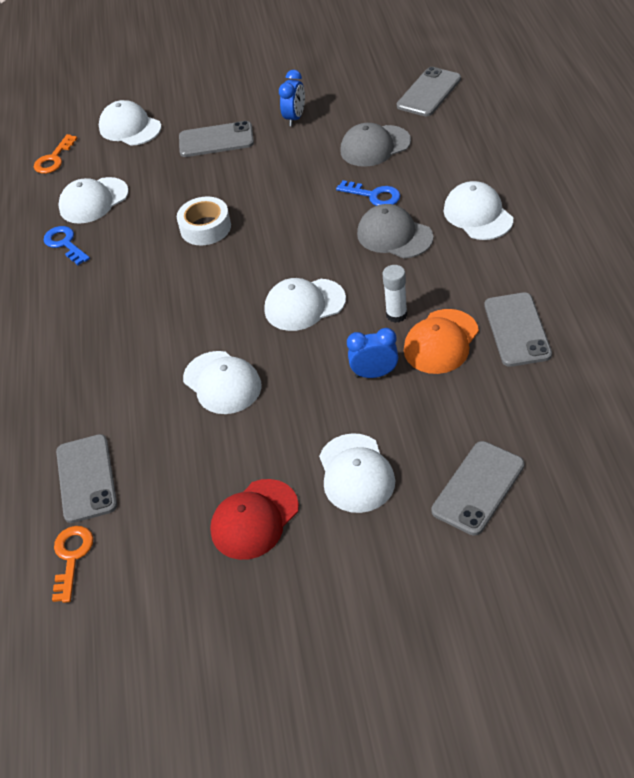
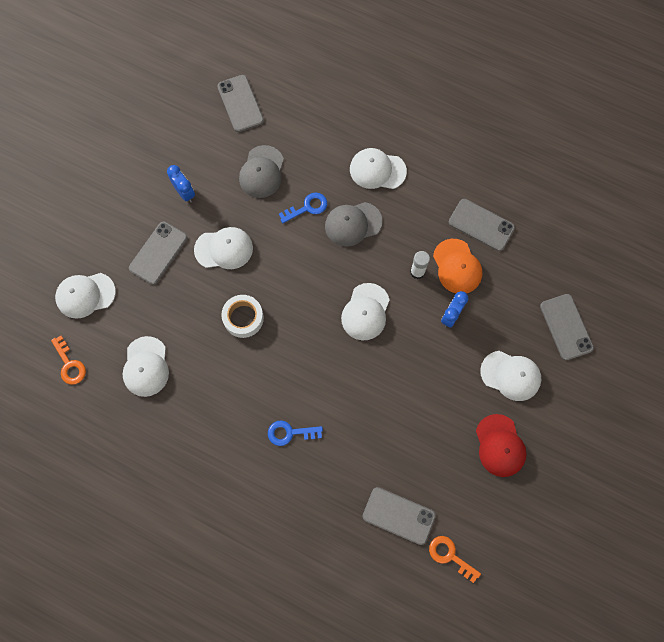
camera: 60 degrees left, 25 degrees up
(65, 244) = (174, 410): blue key -> blue key (289, 433)
(222, 382) = (388, 397): white cap -> white cap (224, 249)

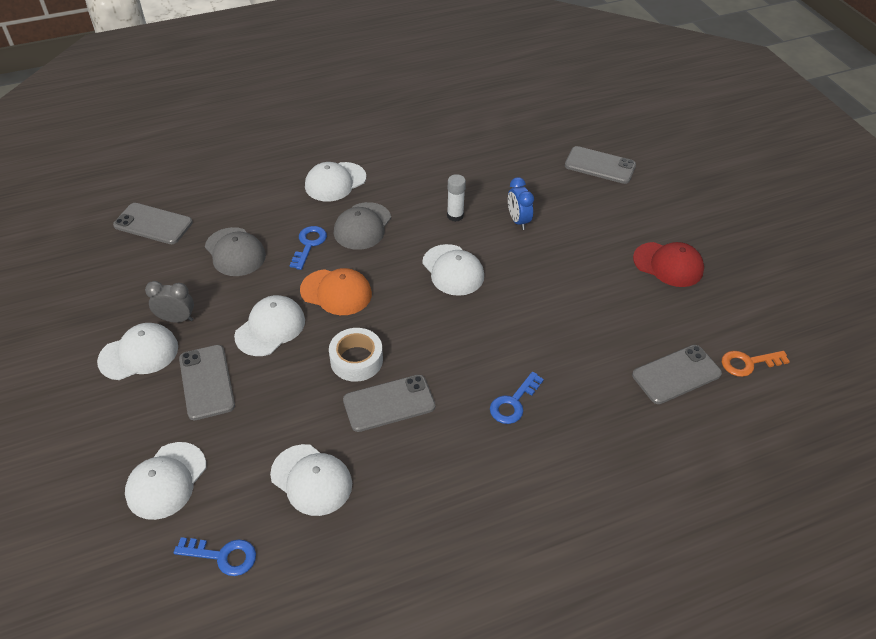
camera: 50 degrees left, 25 degrees down
(69, 364) = (223, 556): orange key -> blue key
(185, 193) = (176, 319): blue clock -> grey clock
(457, 266) = (478, 191): orange cap -> orange cap (336, 292)
(481, 225) = (459, 156): grey phone -> grey phone (389, 403)
(510, 375) = (610, 220): white cap -> white cap (139, 354)

